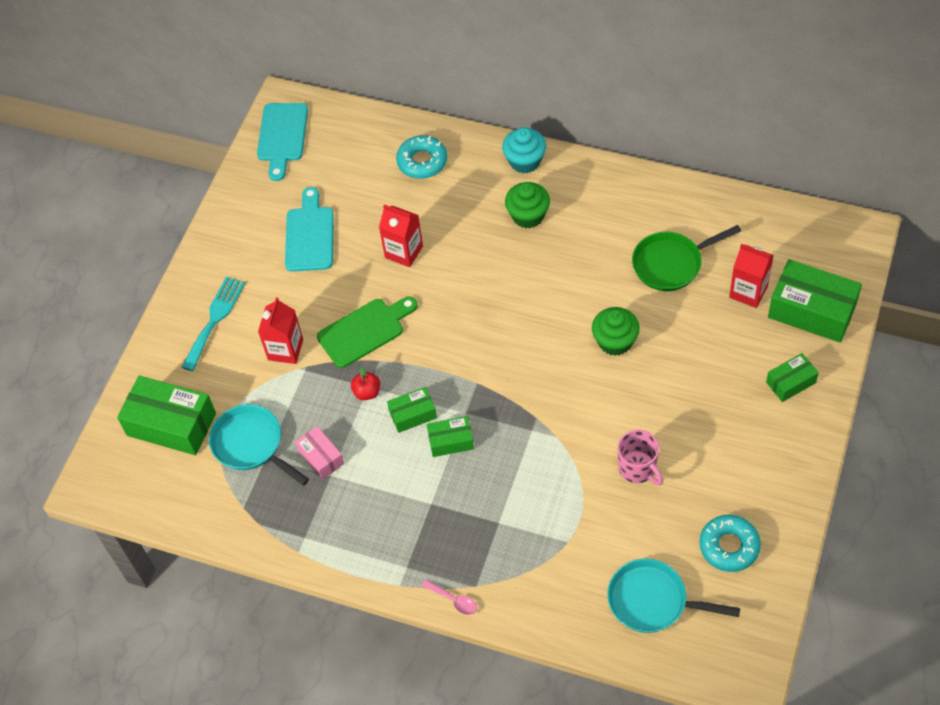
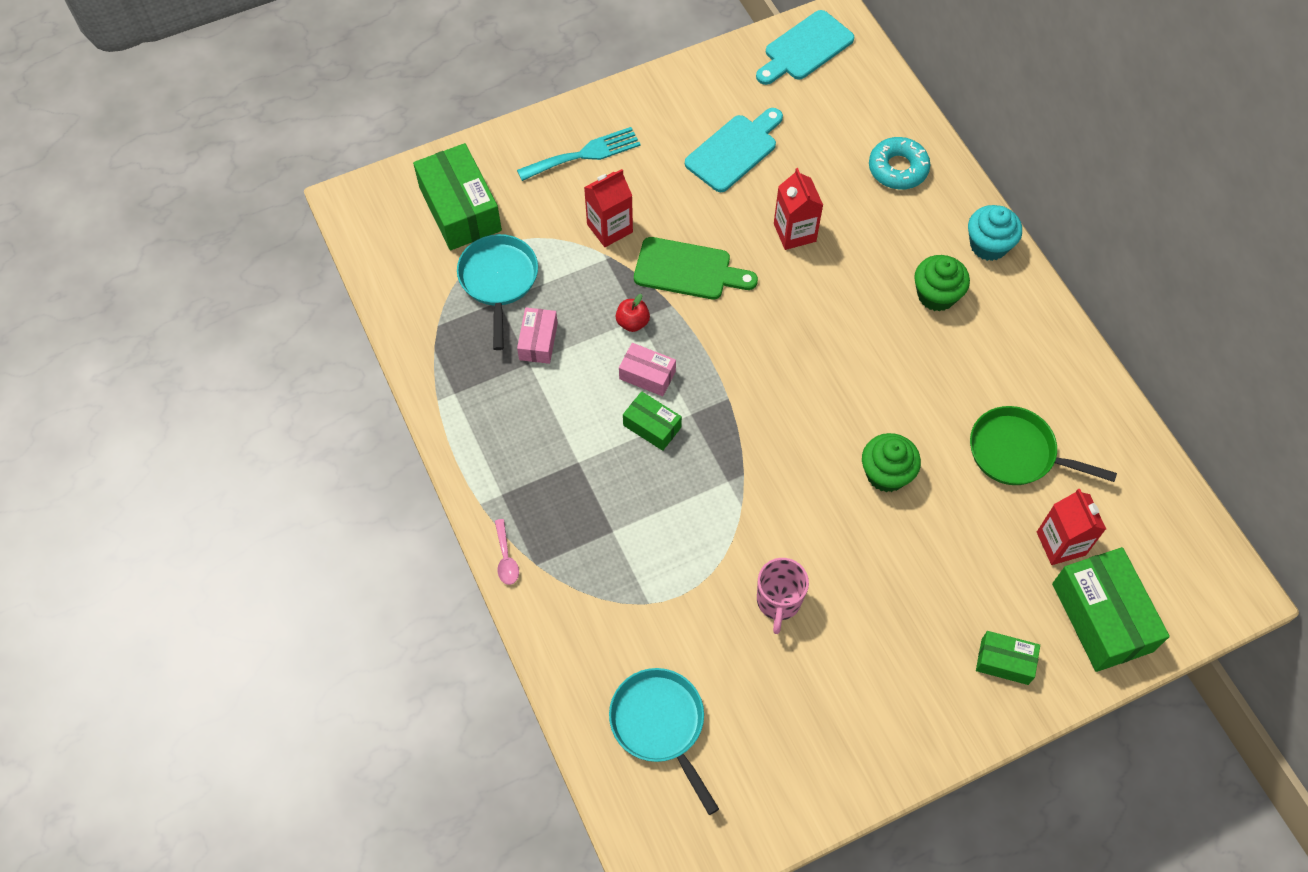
camera: 40 degrees right, 5 degrees up
(413, 414) = (647, 375): green box -> pink box
(729, 546) = (778, 747): turquoise donut -> none

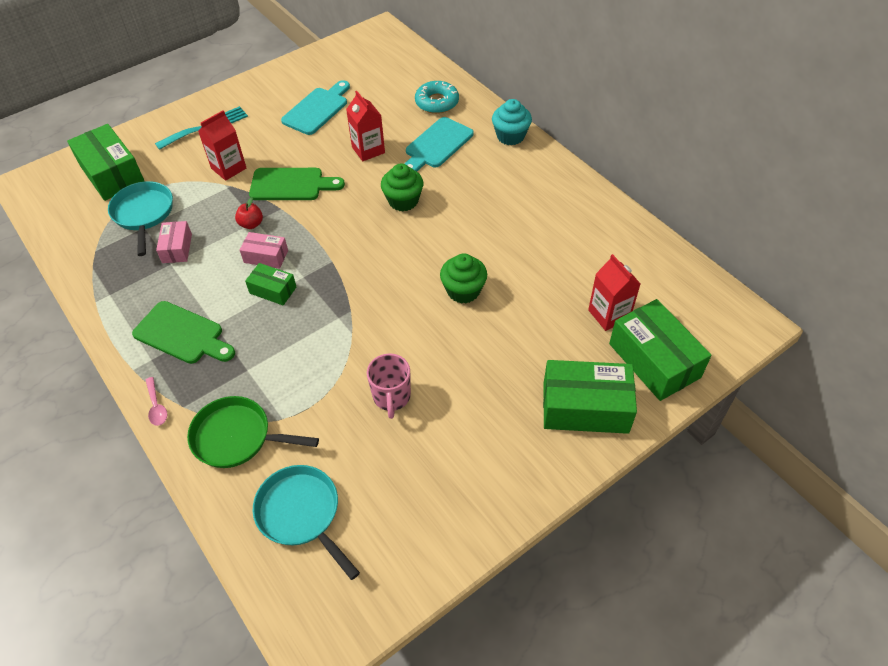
camera: 10 degrees left, 10 degrees down
(539, 468) = (182, 334): none -> green cutting board
(805, 48) = (360, 46): turquoise cutting board -> turquoise cutting board (436, 145)
(936, 295) = (479, 171): green cupcake -> green cupcake (403, 201)
(1004, 661) = (585, 407): green box -> green box, size x1.87
(1017, 453) = (561, 260): green pan -> green pan (237, 437)

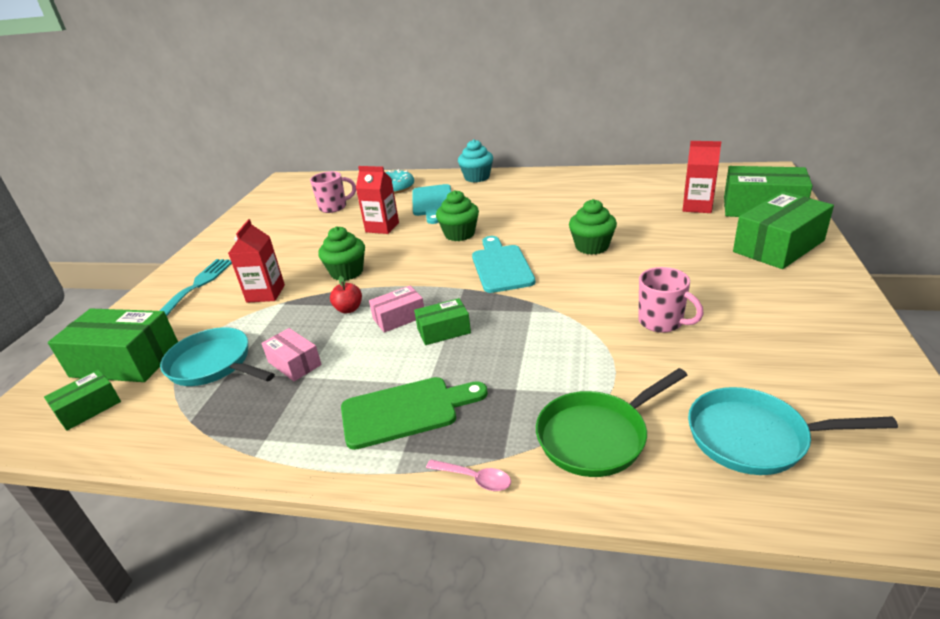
camera: 40 degrees left, 20 degrees down
(67, 201) = (89, 408): none -> green box
(291, 185) = (347, 272): green cutting board -> green cupcake
(317, 109) = (298, 230): turquoise cutting board -> turquoise cutting board (501, 266)
(369, 97) = (334, 207): none -> pink mug

